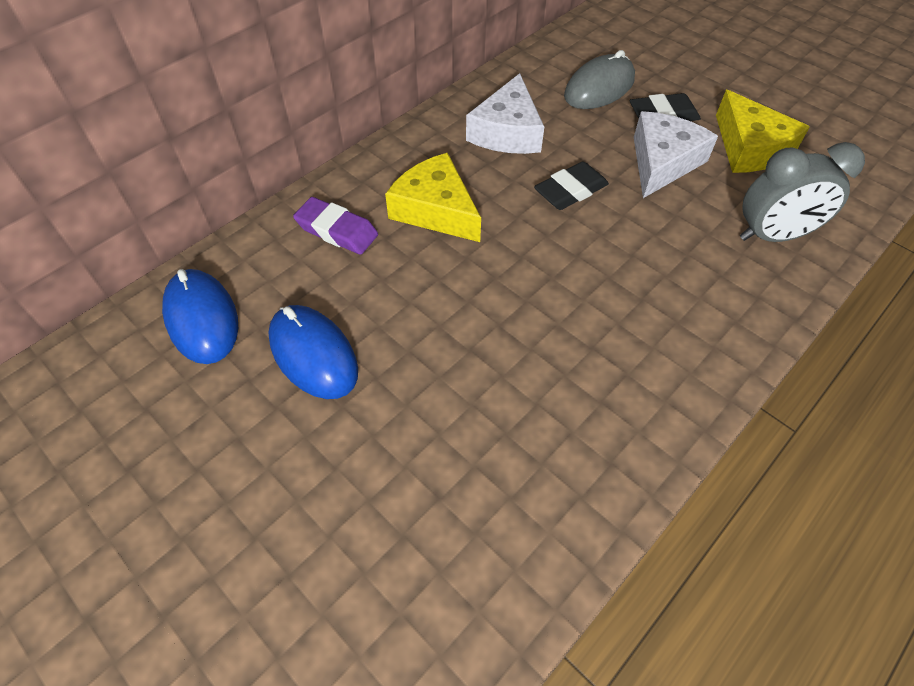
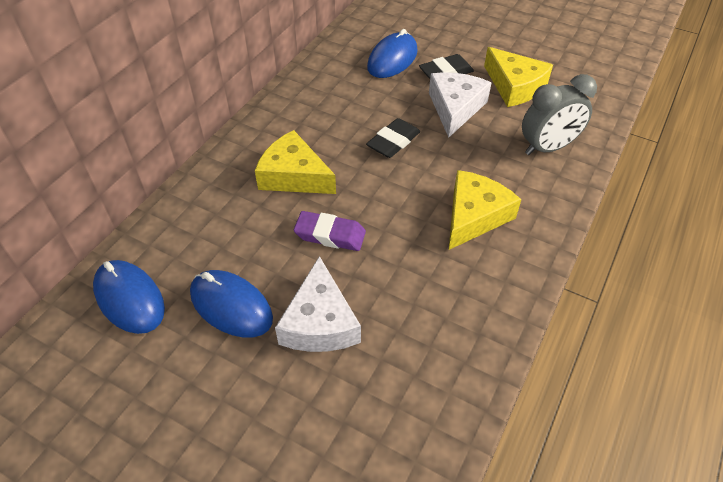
camera: 15 degrees left, 5 degrees down
(337, 230) = (219, 207): purple eraser -> purple eraser (330, 235)
(507, 132) = (331, 105): white cheese -> white cheese (320, 322)
(599, 88) = (392, 59): grey mouse -> blue mouse
(648, 306) = (474, 216): none -> yellow cheese

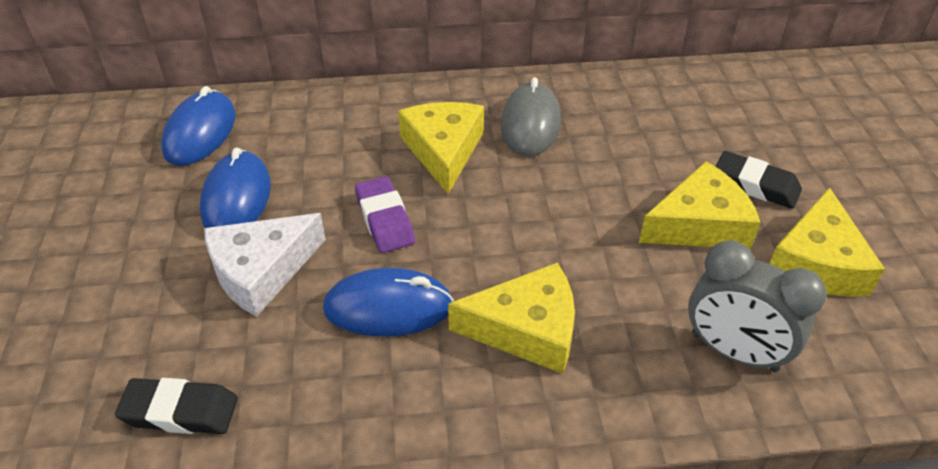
camera: 55 degrees right, 5 degrees down
(310, 125) = (530, 124): none -> grey mouse
(392, 59) = (718, 130): blue mouse -> blue mouse (388, 308)
(393, 142) = (576, 199): black eraser -> black eraser (180, 411)
(455, 108) = (699, 224): white cheese -> yellow cheese

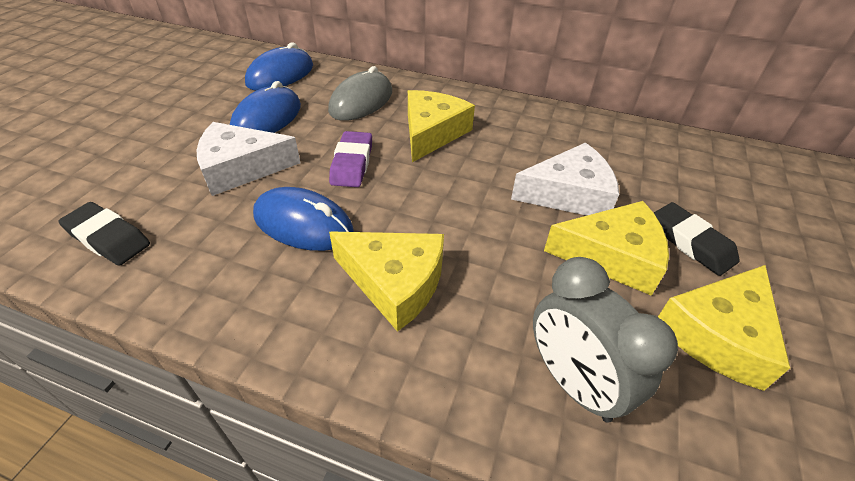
camera: 25 degrees right, 0 degrees up
(530, 124) = (514, 135): grey mouse -> grey mouse (361, 101)
(625, 174) = (569, 194): none -> white cheese

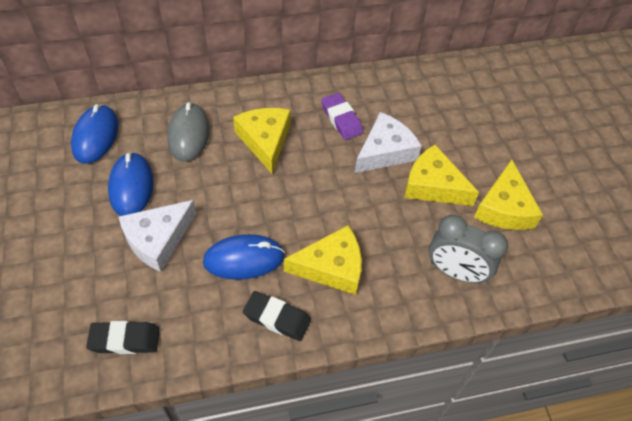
camera: 35 degrees left, 10 degrees up
(352, 164) = (233, 196): purple eraser -> purple eraser (341, 119)
(612, 256) = (433, 185): yellow cheese -> yellow cheese turned 120 degrees counterclockwise
(691, 243) = (467, 154): black eraser -> black eraser (277, 318)

